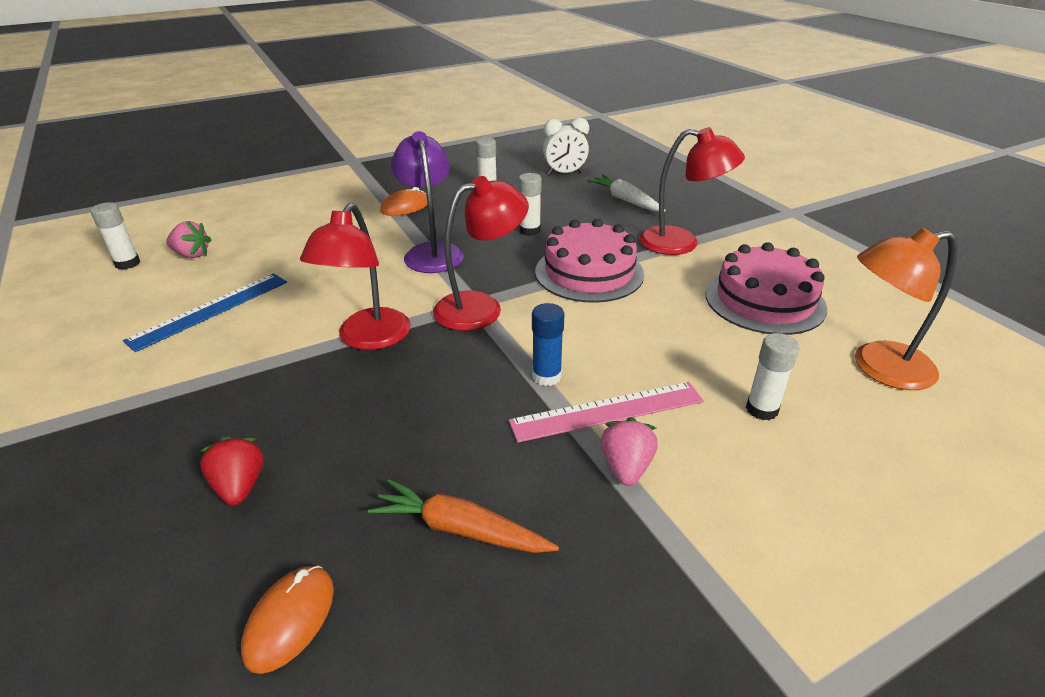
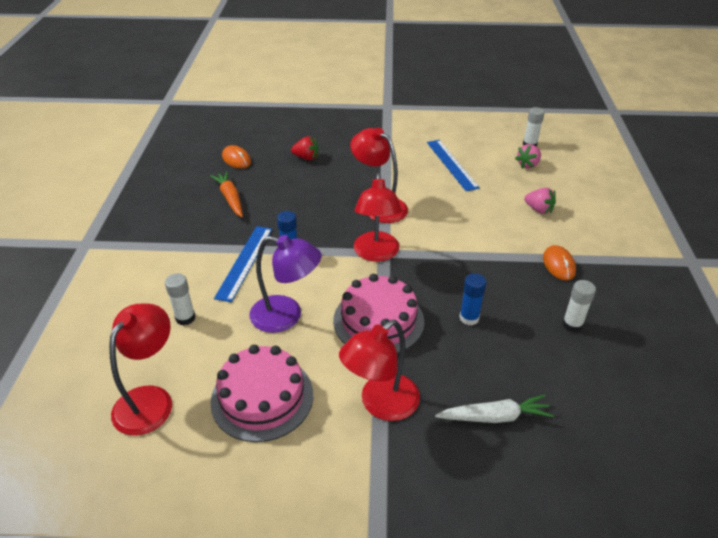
camera: 120 degrees right, 5 degrees up
(431, 252) = (467, 256): purple lamp -> purple lamp (286, 316)
(460, 529) = (230, 198): orange carrot -> orange carrot turned 75 degrees counterclockwise
(530, 231) = (469, 318): white glue stick -> blue glue stick
(565, 173) = (594, 403): white clock -> none
(607, 411) = (244, 262): pink ruler -> blue ruler
(626, 467) = (208, 251): pink strawberry -> pink strawberry (538, 210)
(878, 368) = (150, 400): orange lamp -> red lamp

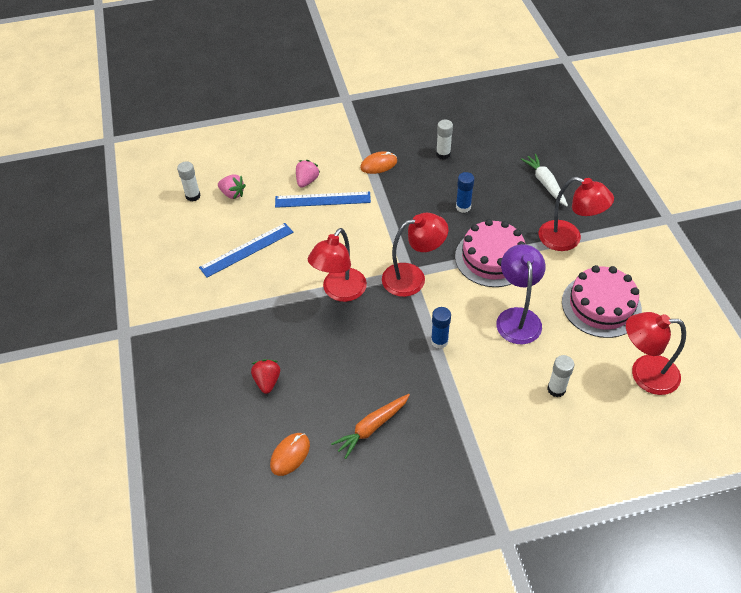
camera: 105 degrees left, 10 degrees up
(244, 262) = (467, 373): blue ruler -> blue ruler (322, 200)

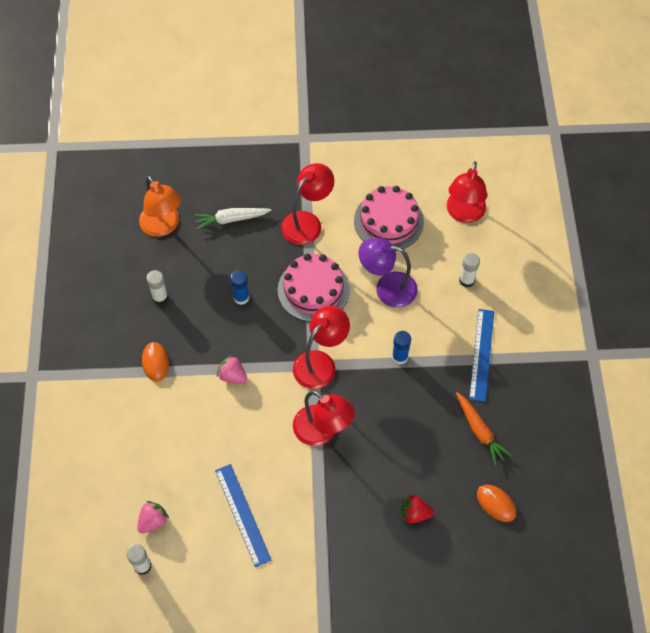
camera: 80 degrees left, 10 degrees up
(307, 181) = (157, 439): pink strawberry -> pink strawberry (232, 376)
(322, 200) = (191, 427): blue ruler -> blue ruler (482, 354)
(412, 277) = (320, 363): red lamp -> red lamp turned 45 degrees clockwise
(516, 141) = (163, 226): none -> orange lamp

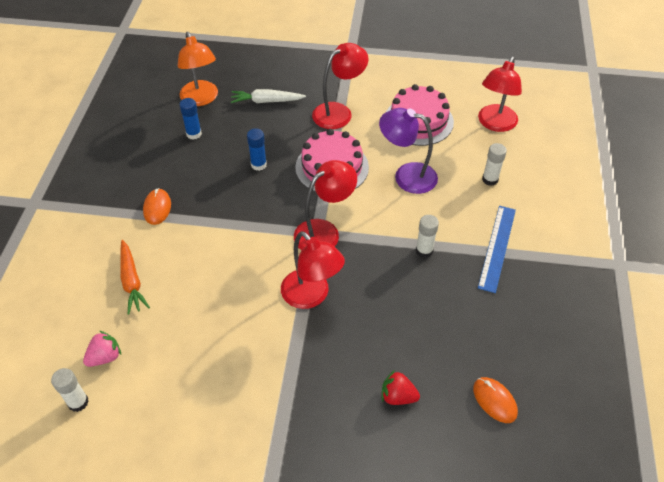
camera: 10 degrees right, 10 degrees down
(160, 297) = (180, 154): white glue stick -> white glue stick (424, 251)
(232, 376) = (231, 231): pink strawberry -> none
(242, 514) = (204, 366): blue ruler -> none
(400, 357) = (408, 238): blue glue stick -> blue glue stick (194, 134)
(479, 431) = (485, 321): orange carrot -> orange carrot (132, 281)

